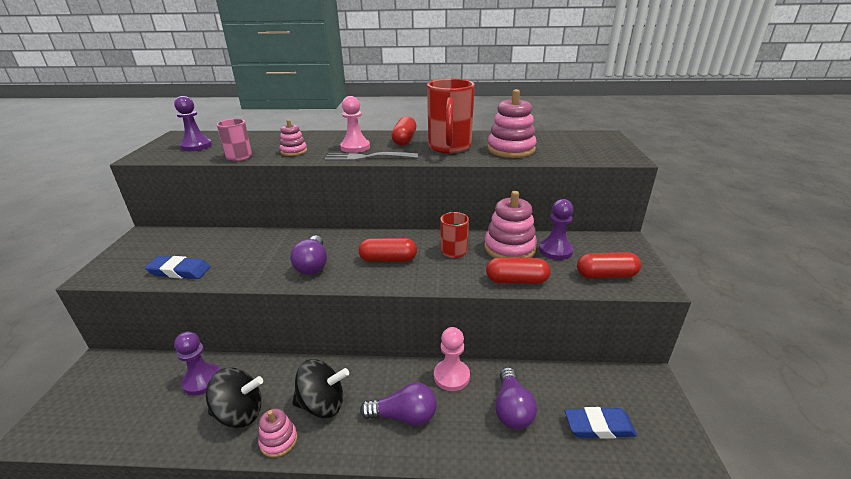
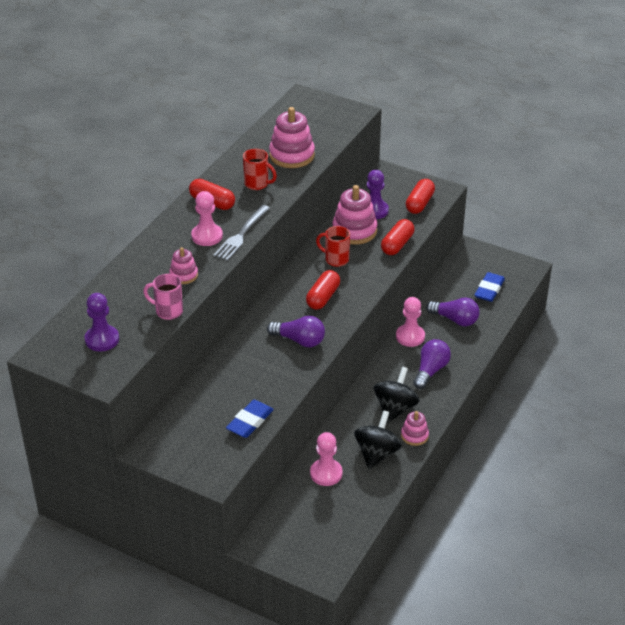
camera: 65 degrees left, 10 degrees up
(202, 380) = (326, 473): purple pawn -> pink pawn
(449, 147) = (257, 184): red mug -> red mug, size x0.56

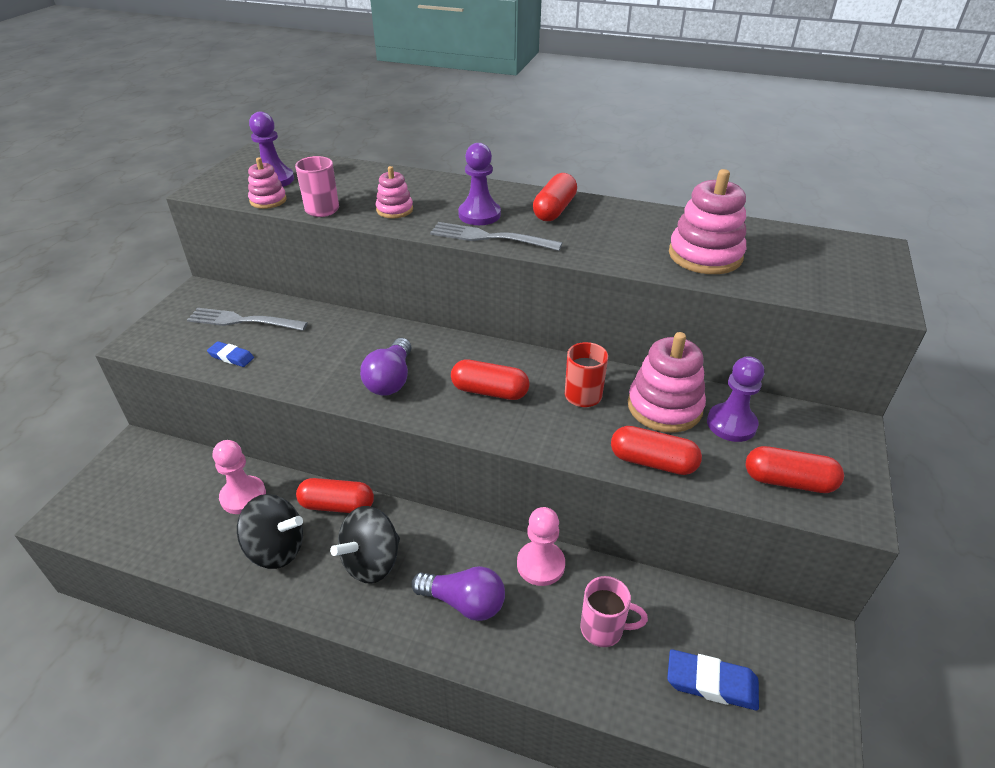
camera: 80 degrees right, 0 degrees up
(203, 418) = (243, 321): none -> grey fork
(207, 236) = (479, 215): pink pawn -> purple pawn
(250, 421) = (231, 357): blue eraser -> blue eraser, size x0.62
(257, 184) = (614, 236): red mug -> none
(345, 424) = (337, 505): none -> red capsule
(395, 408) = (371, 562): black spinning top -> black spinning top turned 120 degrees clockwise
(414, 435) = (312, 594): pink stacking toy -> pink stacking toy (268, 200)
(455, 320) = (604, 629): purple light bulb -> pink mug

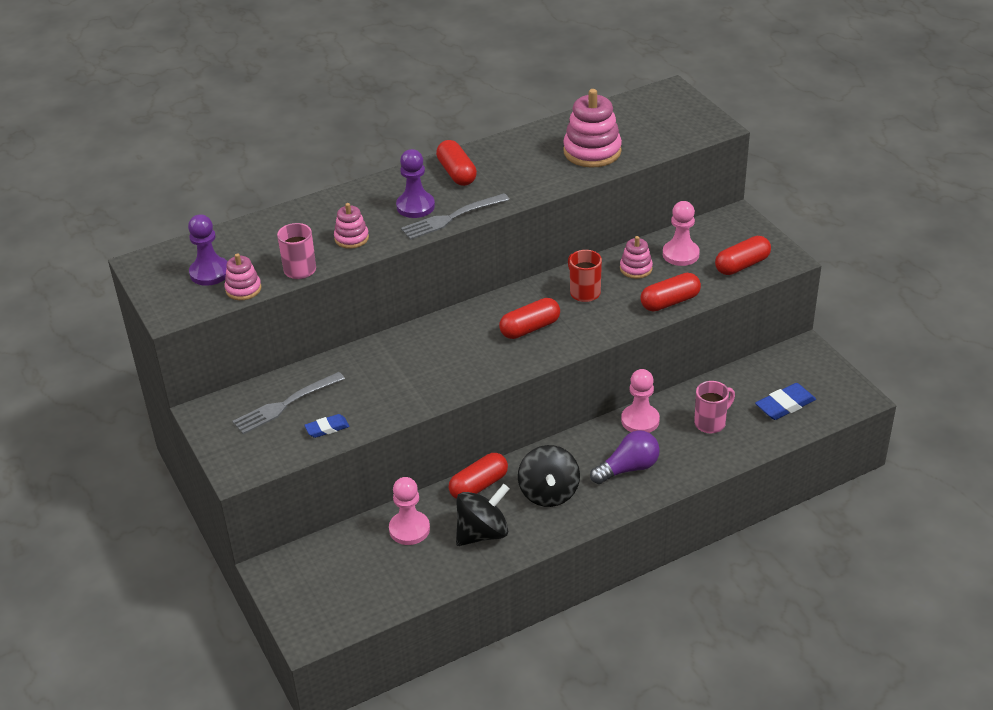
camera: 45 degrees left, 0 degrees up
(390, 380) = (460, 364): purple light bulb -> none
(664, 407) = (636, 268): pink stacking toy -> pink stacking toy, size x0.56
(731, 424) = (680, 254): purple pawn -> pink pawn

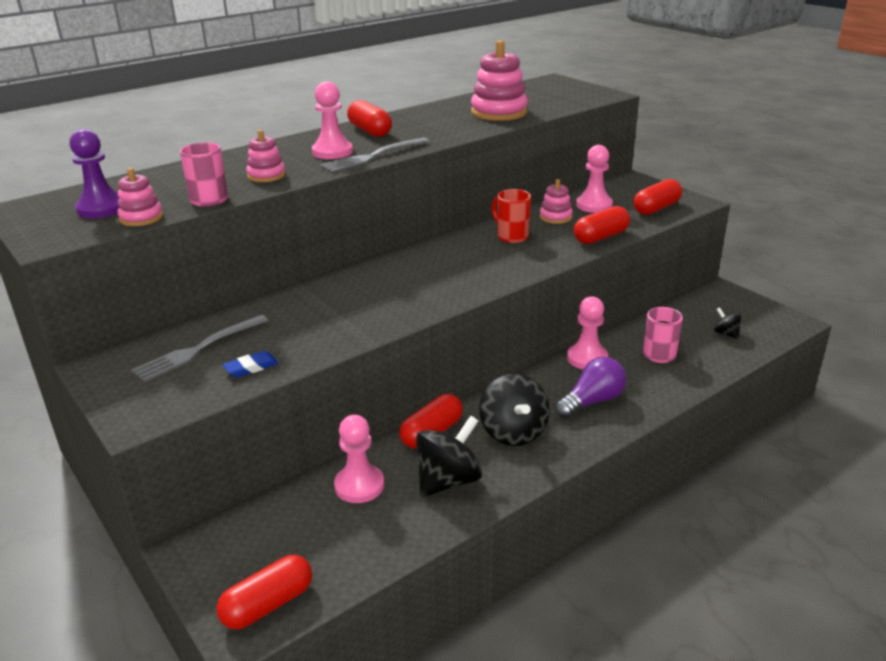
camera: 10 degrees left, 10 degrees down
(415, 206) = (332, 152): purple pawn -> pink pawn
(530, 328) = (465, 266): red capsule -> red capsule (268, 604)
(785, 405) = (726, 333): blue eraser -> black spinning top

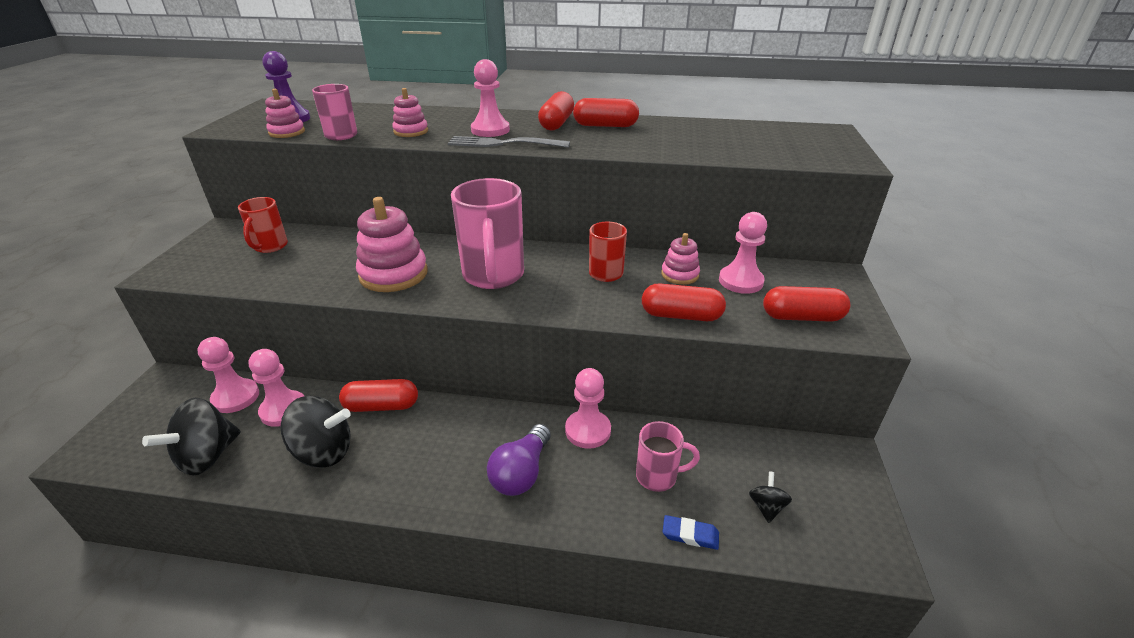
camera: 45 degrees right, 5 degrees up
(198, 349) = (270, 247): grey fork -> red mug
(251, 367) = (261, 275): blue eraser -> blue eraser (690, 535)
(268, 604) = (119, 448): red capsule -> red capsule (605, 125)
(296, 509) = (236, 397): none -> pink pawn
(444, 273) = (493, 276): none -> pink mug
(499, 112) = (695, 143): pink stacking toy -> pink stacking toy (393, 274)
(513, 432) = (423, 450): black spinning top -> black spinning top (207, 456)
(592, 401) = (521, 473): purple light bulb -> purple light bulb turned 105 degrees clockwise

